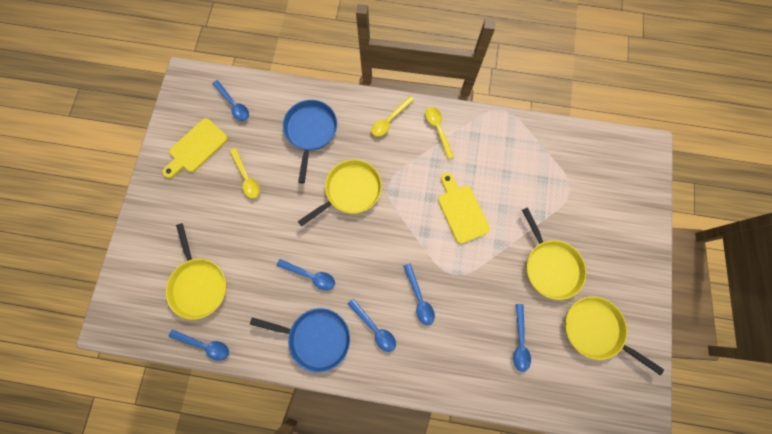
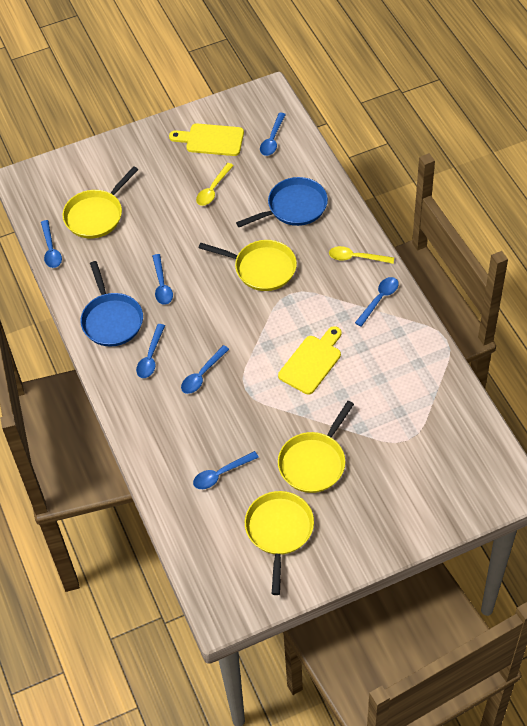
camera: 60 degrees right, 20 degrees down
(438, 129) = (379, 299): yellow spoon -> blue spoon

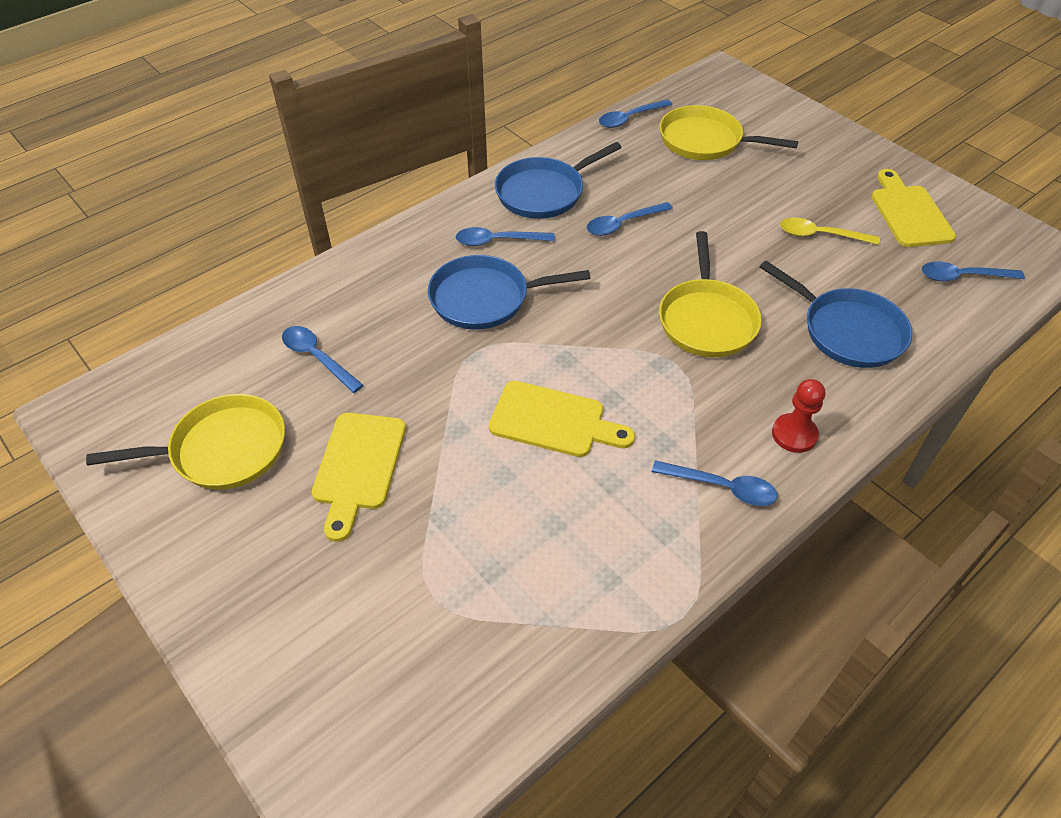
camera: 70 degrees right, 5 degrees down
(202, 375) = (485, 298): blue spoon -> blue pan
(314, 462) = (358, 467): yellow pan -> yellow cutting board
(356, 258) = (794, 434): yellow spoon -> red pawn

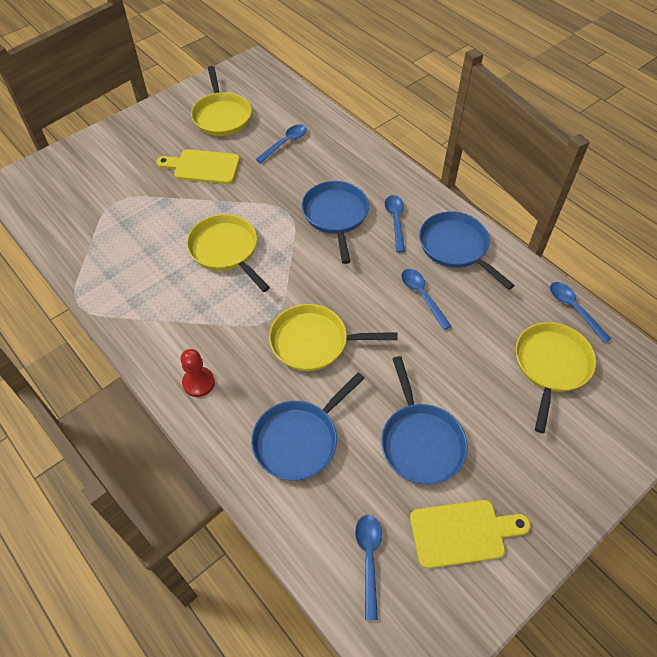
camera: 90 degrees right, 5 degrees up
(553, 421) = (226, 250): yellow cutting board -> yellow pan
(722, 487) = (161, 334): blue spoon -> none
(820, 235) = (420, 442): yellow spoon -> blue pan

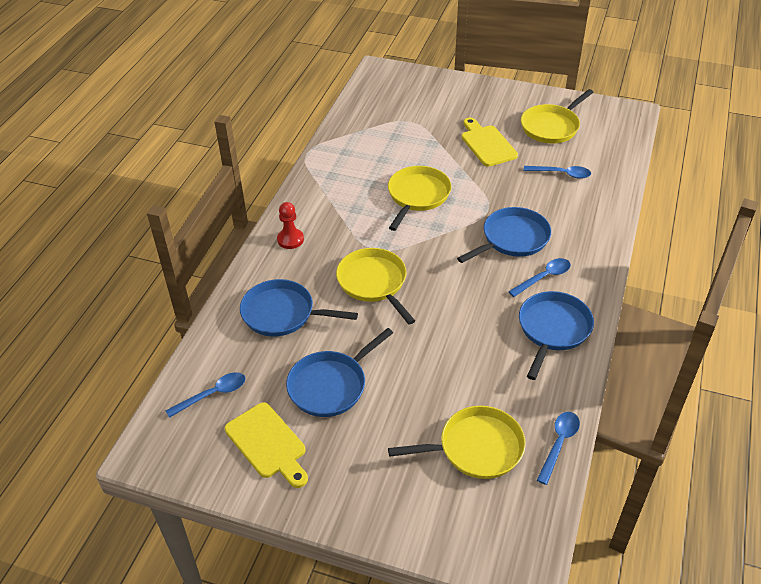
camera: 60 degrees right, 10 degrees down
(422, 296) = (476, 328): blue spoon -> none

